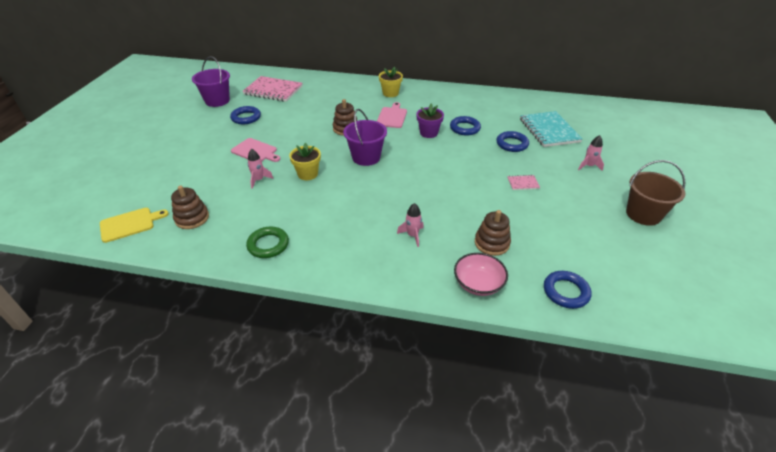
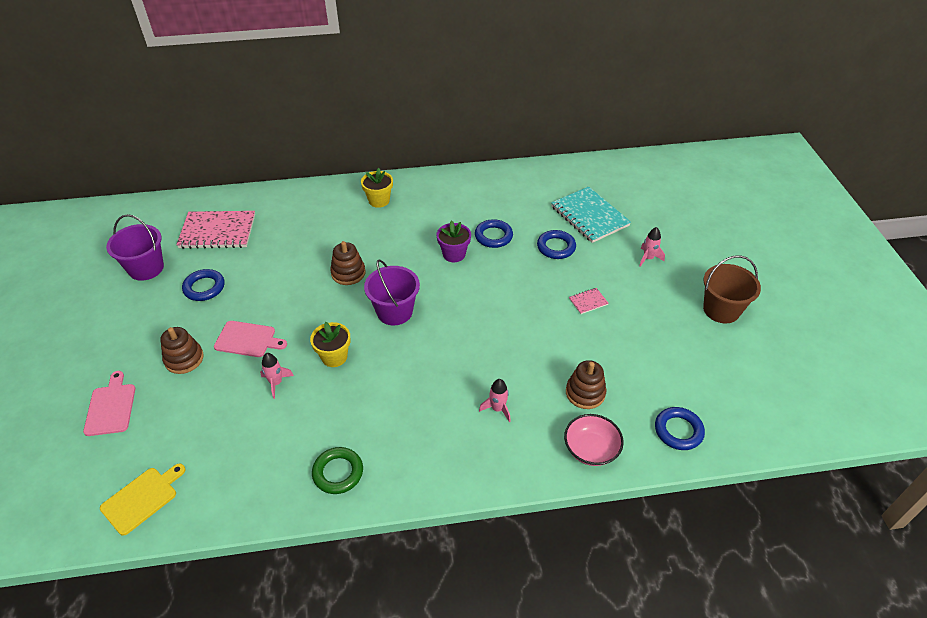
camera: 20 degrees left, 5 degrees up
(192, 218) = (220, 464): brown stacking toy -> brown stacking toy (184, 359)
(392, 117) = (398, 239): pink cutting board -> pink cutting board (111, 407)

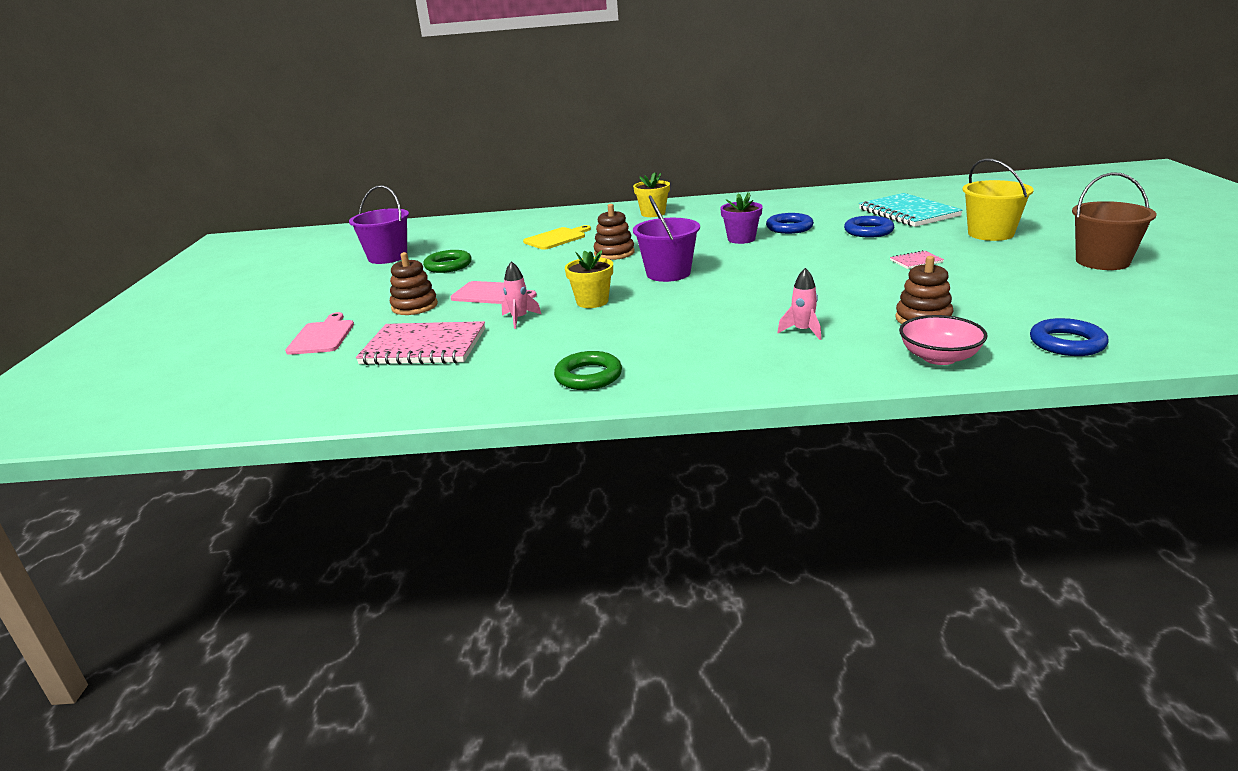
camera: 10 degrees right, 20 degrees down
(142, 498) = (338, 394): yellow cutting board -> yellow cutting board (556, 238)
(204, 287) = (448, 266): blue ring -> green ring
(217, 231) = (470, 235): pink notebook -> pink notebook (424, 347)
(648, 258) = (990, 234): pink rocket -> yellow bucket

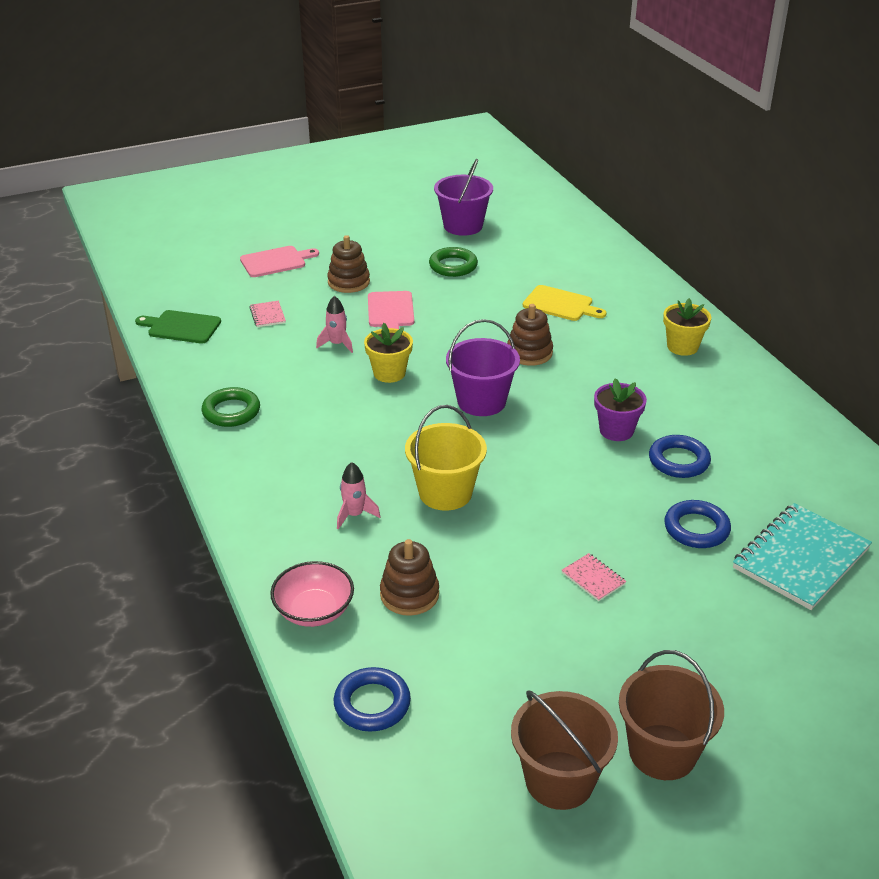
camera: 65 degrees right, 10 degrees up
(385, 395) = (181, 327): none -> green cutting board
(424, 347) = (267, 315): pink notebook -> pink notebook, size x0.43
(990, 234) = (739, 643): yellow bucket -> yellow bucket (445, 493)
(1140, 290) = (559, 780): none -> brown bucket

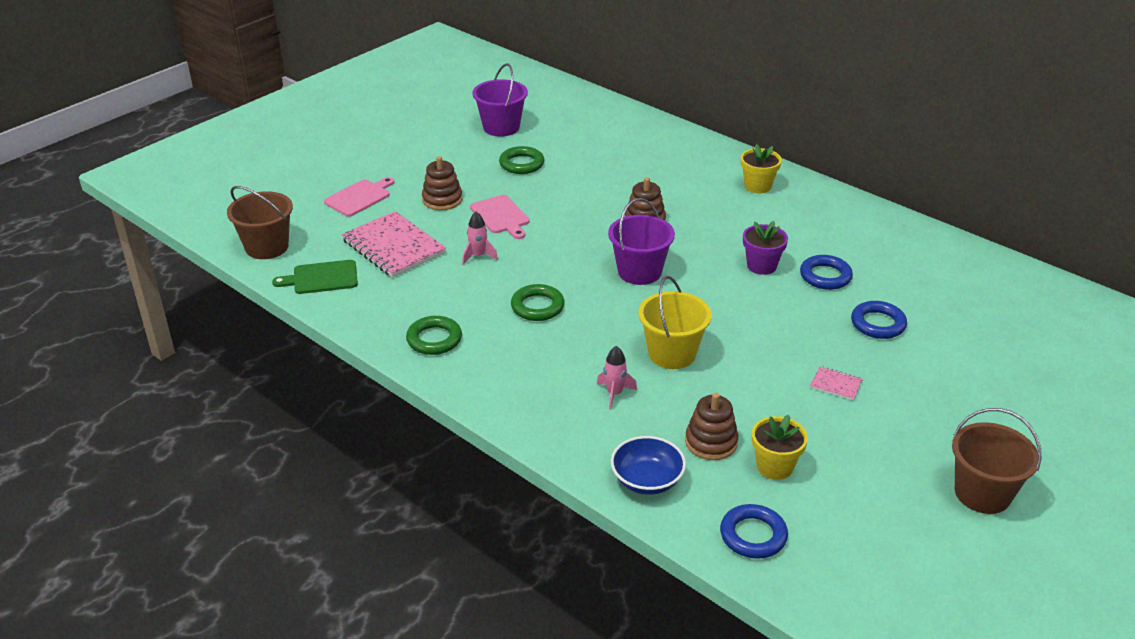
camera: 25 degrees left, 0 degrees up
(267, 315) = (394, 247): pink notebook -> pink notebook, size x2.31
(314, 610) = (647, 480): pink bowl -> blue bowl
(352, 408) = (537, 307): none -> green ring
(389, 373) = (544, 269): yellow flower pot -> yellow flower pot (774, 466)
(559, 780) = (931, 540): brown bucket -> brown bucket (267, 247)
(560, 304) = (637, 175): yellow cutting board -> none
(801, 558) = (964, 323): turquoise notebook -> none

